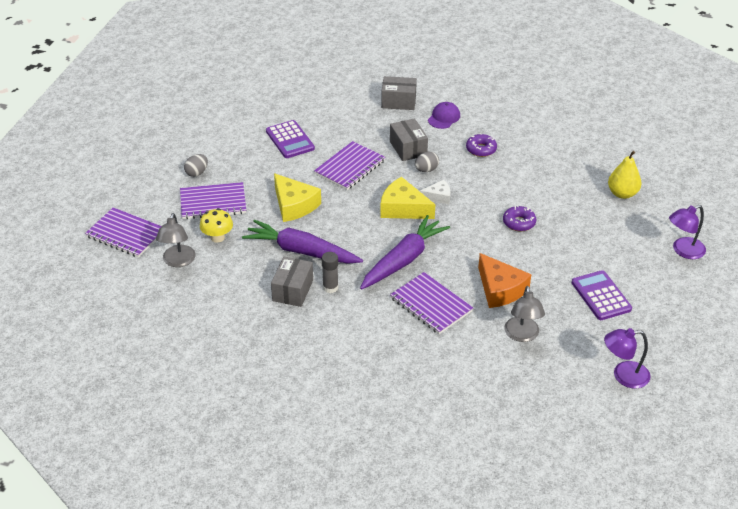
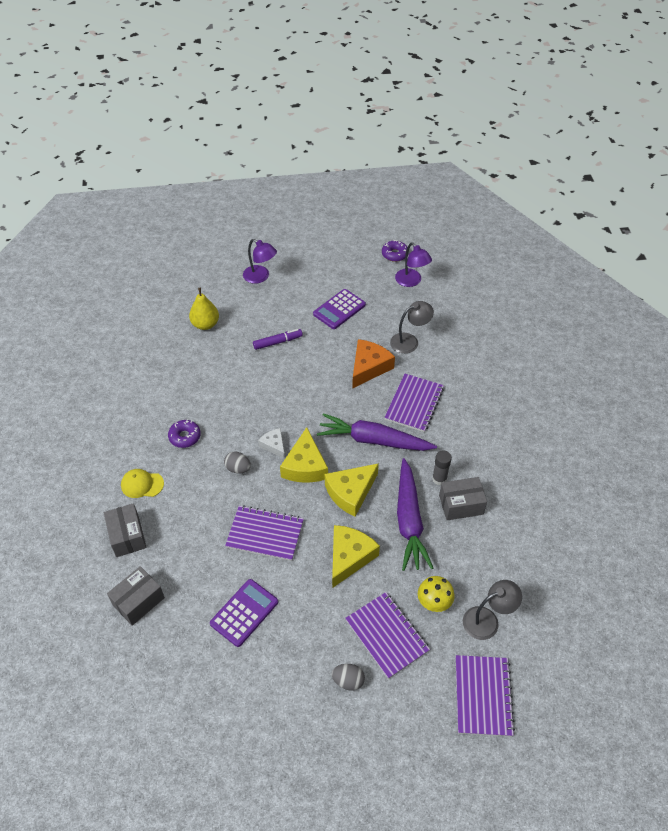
camera: 115 degrees left, 10 degrees up
(355, 226) = (350, 492): none -> yellow cheese
(408, 148) = (209, 496): grey box -> grey box (138, 601)
(444, 117) = (142, 484): purple cap -> yellow cap
(519, 223) = (280, 379): purple donut -> purple donut (394, 254)
(571, 235) = (278, 342): none -> purple marker

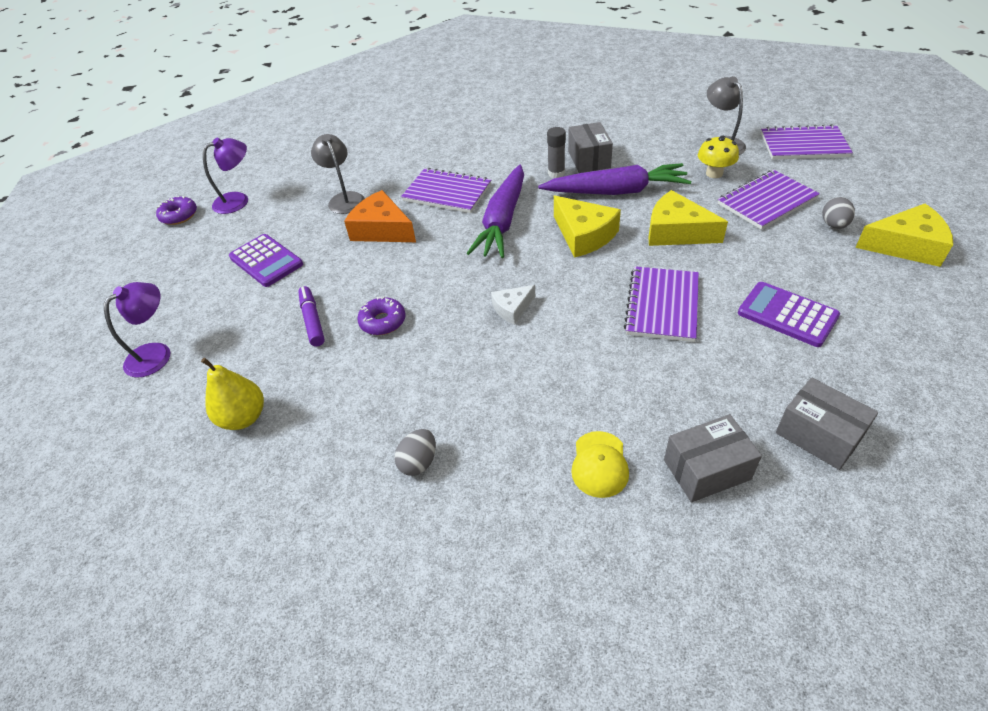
camera: 85 degrees left, 5 degrees down
(185, 437) = (496, 416): purple donut -> purple donut (383, 322)
(238, 468) = (556, 343): grey egg -> grey egg (419, 462)
(305, 466) = (546, 276): yellow cheese -> yellow cheese (906, 246)

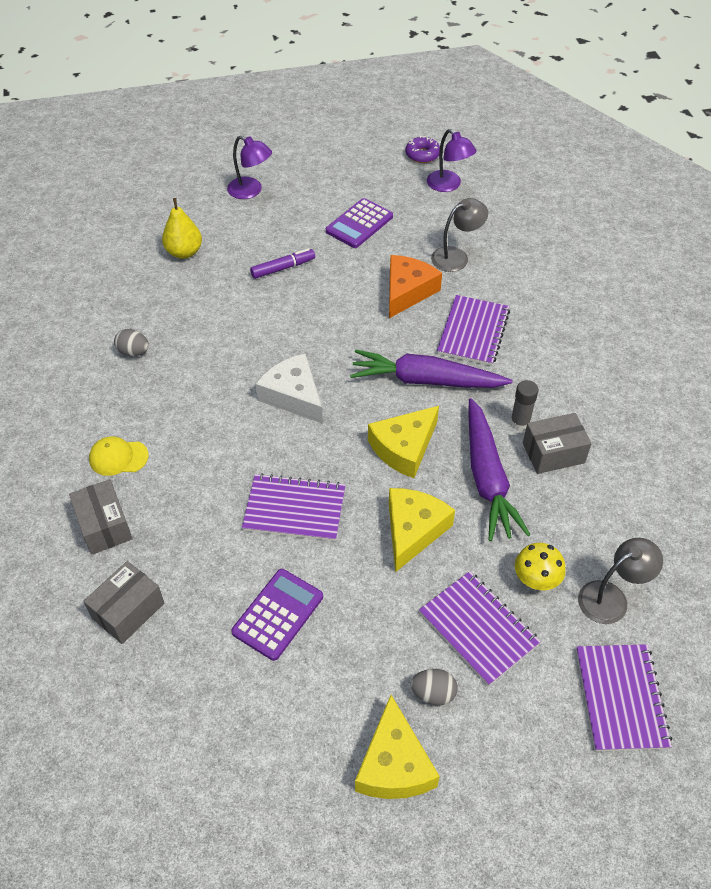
camera: 80 degrees right, 5 degrees up
(383, 322) = (280, 311): purple donut -> none
(512, 309) = (293, 396): white cheese -> white cheese, size x1.75

